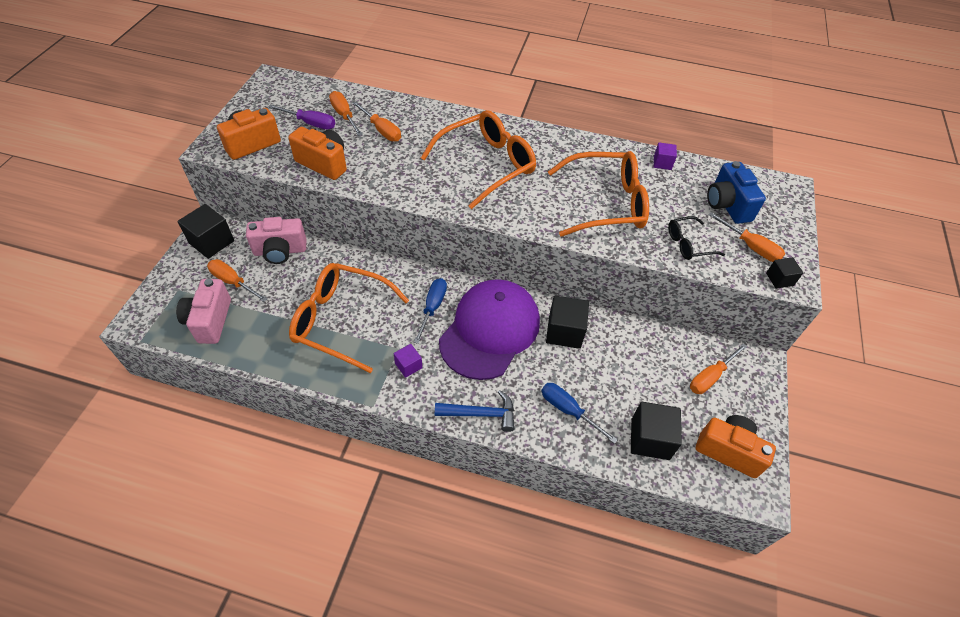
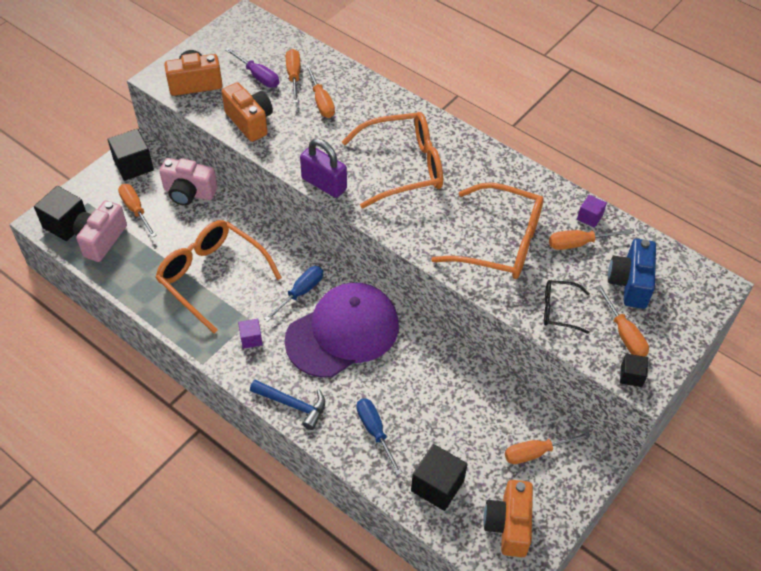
camera: 25 degrees right, 0 degrees up
(424, 198) = (324, 184): none -> purple padlock
(564, 332) = (414, 358): black cube -> black cube (66, 224)
(667, 186) = (578, 243): none -> orange screwdriver
(728, 450) = (508, 525): orange camera -> orange camera turned 135 degrees counterclockwise

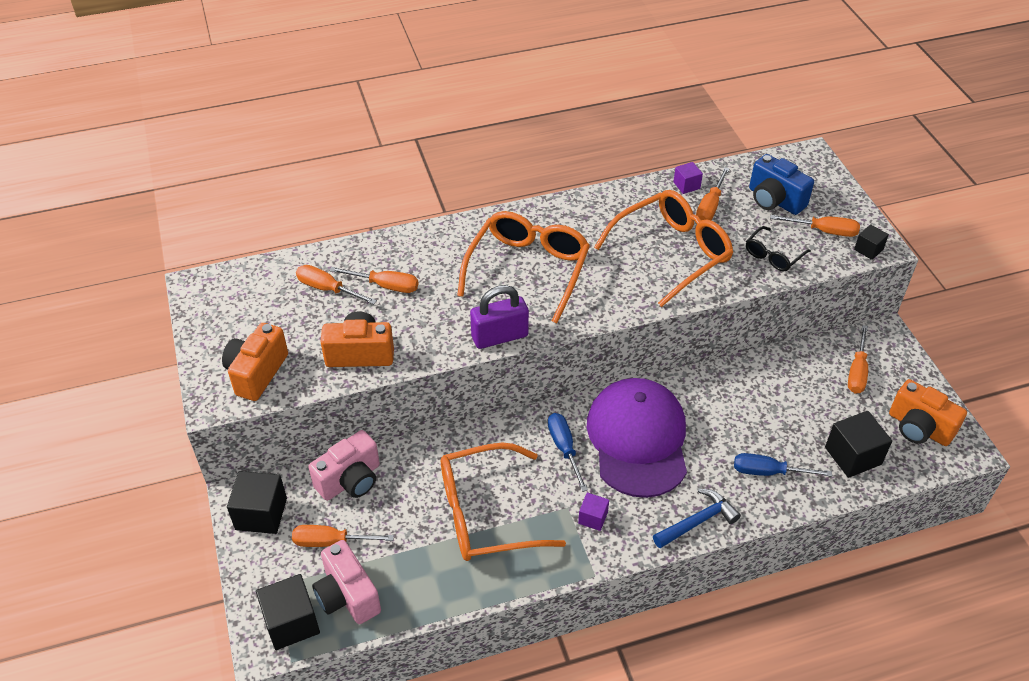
camera: 55 degrees left, 5 degrees down
(258, 76) = (299, 316): purple screwdriver -> none

